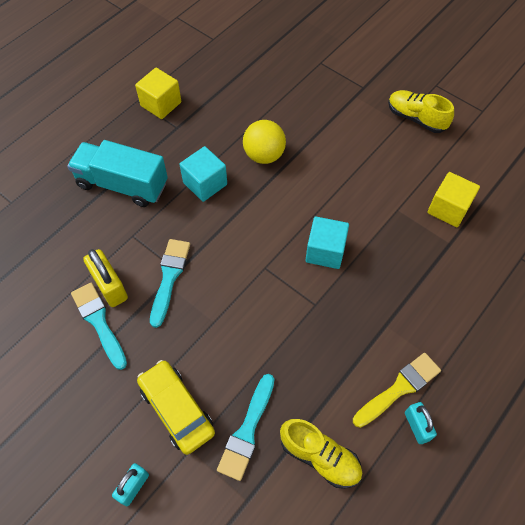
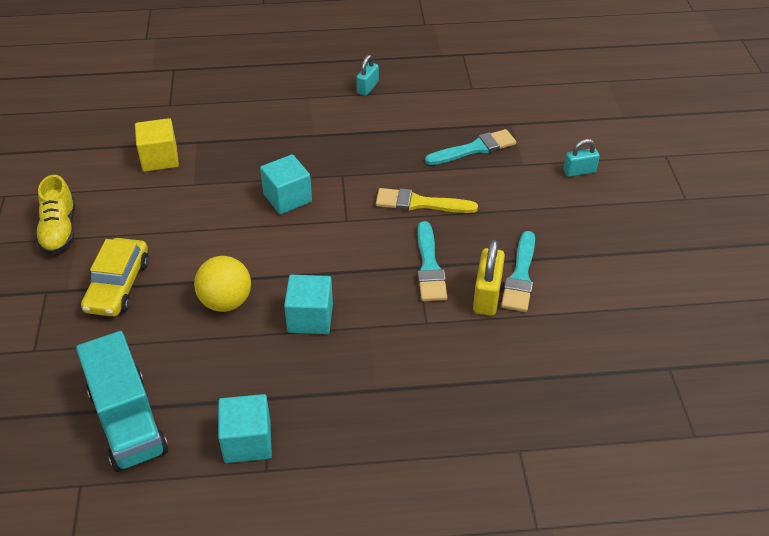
camera: 135 degrees left, 15 degrees down
(122, 184) = (387, 378): turquoise truck -> turquoise truck (128, 421)
(161, 104) = (247, 441): yellow cube -> turquoise cube
(169, 277) = (429, 267): turquoise brush -> turquoise brush turned 60 degrees counterclockwise
(177, 409) = (511, 187): yellow car -> yellow car (118, 285)
(320, 457) = (443, 112): yellow shoe -> none
(399, 388) = (352, 106): yellow brush -> yellow brush (420, 203)

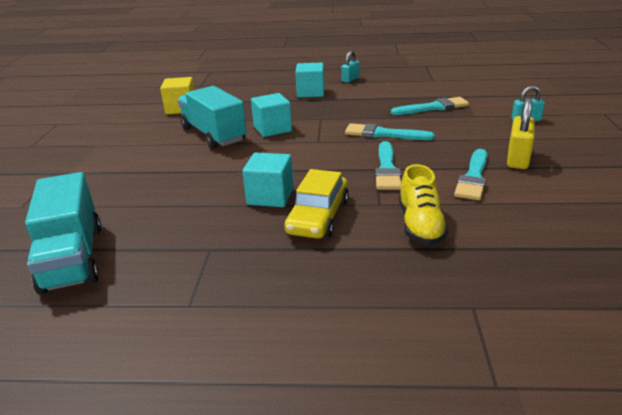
camera: 10 degrees right, 15 degrees down
(59, 230) = (86, 141): yellow shoe -> yellow shoe (420, 225)
(118, 285) = (113, 171): yellow car -> yellow car (318, 217)
(217, 211) = (213, 134): none -> turquoise truck
(226, 302) = (199, 184): yellow ball -> none
(247, 441) = (179, 280): turquoise cube -> turquoise cube (310, 92)
(420, 203) = (383, 134): yellow brush -> turquoise brush
(487, 295) = (440, 189): yellow padlock -> yellow padlock (518, 159)

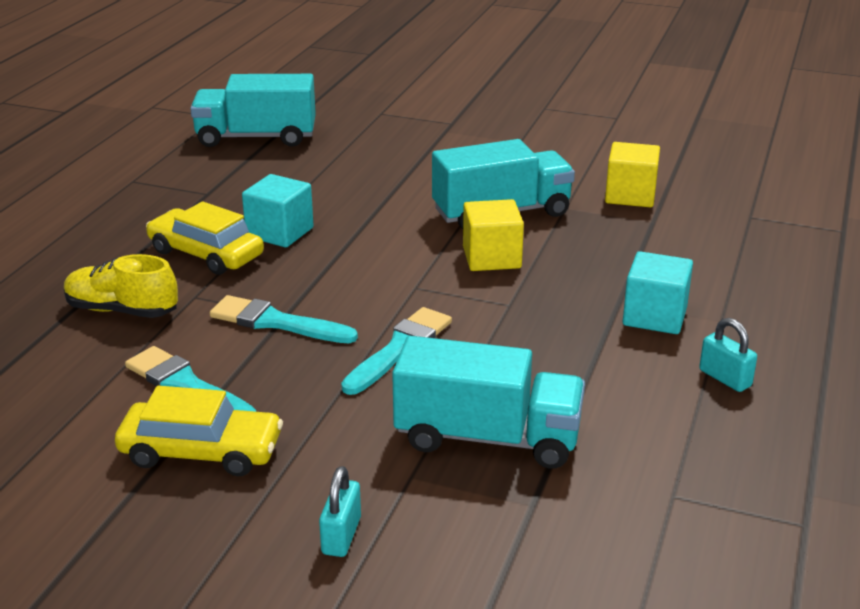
camera: 105 degrees right, 0 degrees up
(272, 129) = (491, 258): turquoise cube -> yellow cube
(433, 107) = (487, 438): turquoise brush -> turquoise truck
(518, 159) = (201, 451): yellow padlock -> yellow car

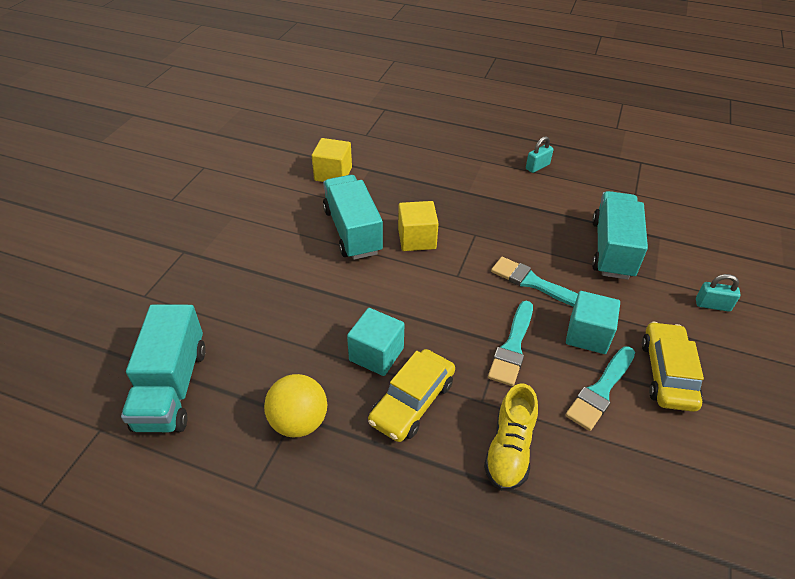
camera: 90 degrees left, 15 degrees up
(198, 195) = (299, 421): none -> yellow ball
(654, 316) = (482, 181): turquoise cube -> turquoise cube (587, 335)

